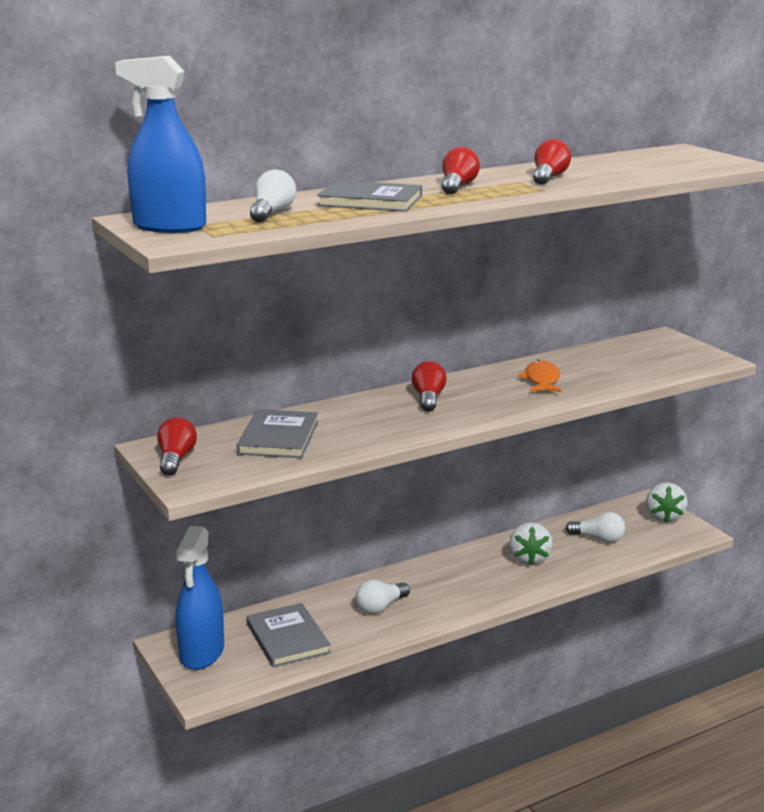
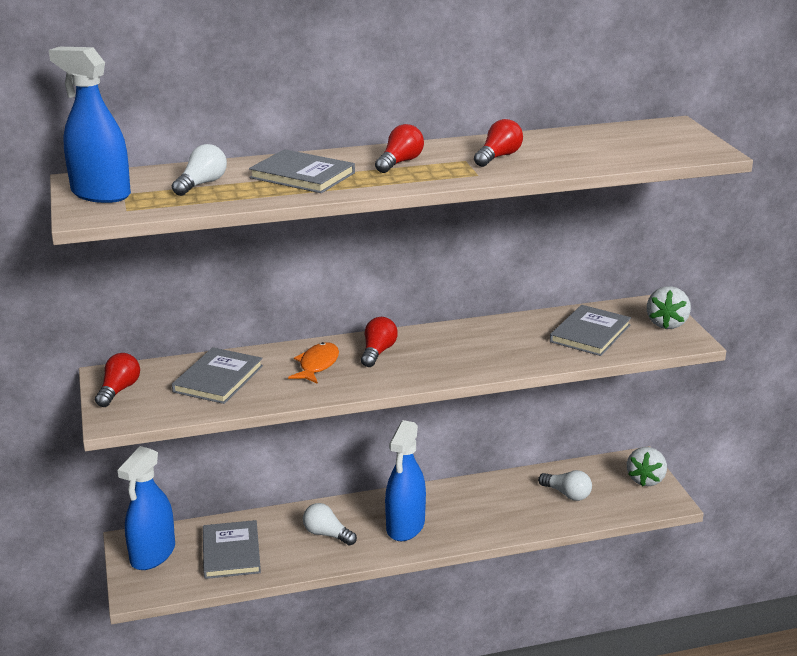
camera: 15 degrees right, 5 degrees up
(380, 607) = (327, 534): white light bulb -> white light bulb turned 60 degrees clockwise
(457, 588) = (405, 526): none -> blue spray bottle
(529, 559) = (489, 505): white strawberry -> white strawberry (667, 323)
(541, 380) = (497, 344): orange fish -> orange fish (317, 365)
(622, 363) = (590, 333): none -> grey book

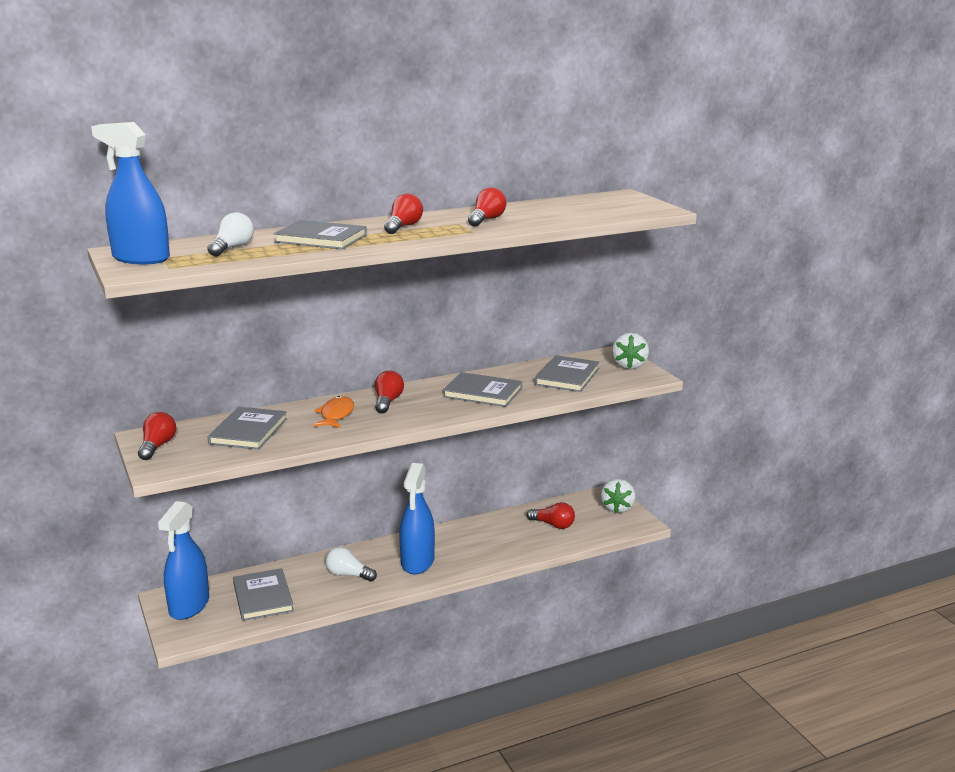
camera: 10 degrees left, 5 degrees down
(487, 348) = (482, 392): none -> grey book
(567, 494) = (553, 525): white light bulb -> red light bulb

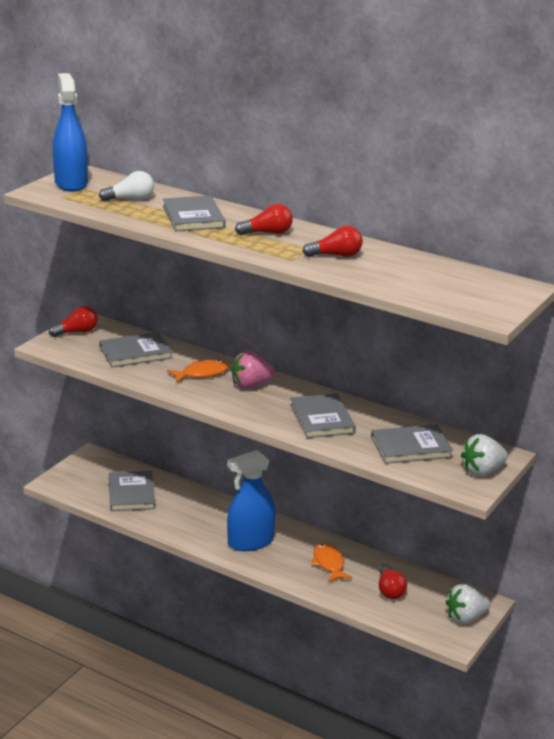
camera: 55 degrees right, 5 degrees up
(189, 606) = (91, 469): blue spray bottle -> none
(263, 597) = (131, 493): grey book -> grey book turned 45 degrees counterclockwise
(348, 575) = (198, 517): white light bulb -> none
(387, 402) = (251, 385): red light bulb -> pink strawberry
(490, 537) = (329, 564): none -> orange fish

